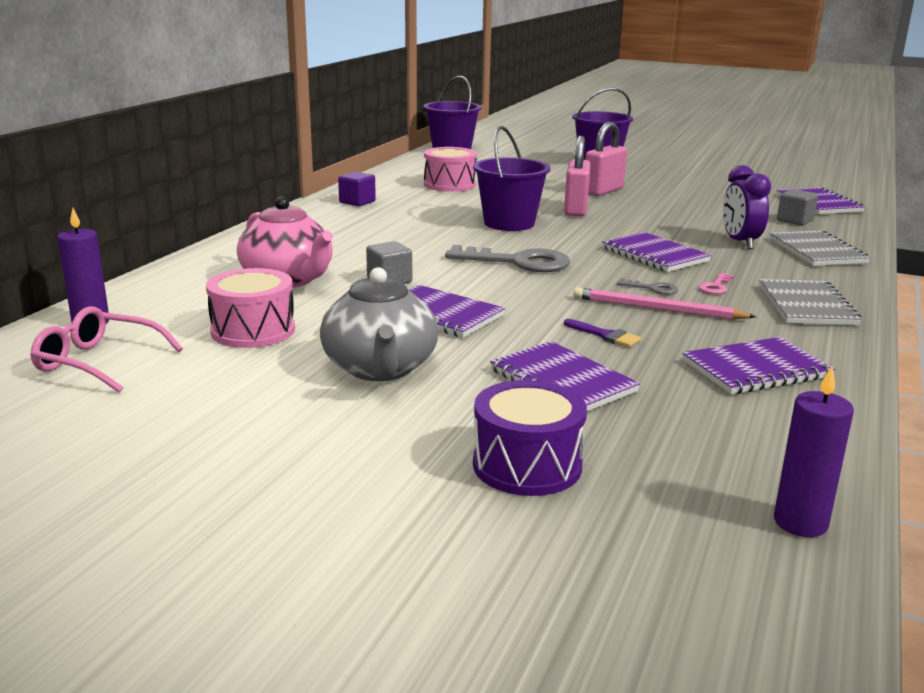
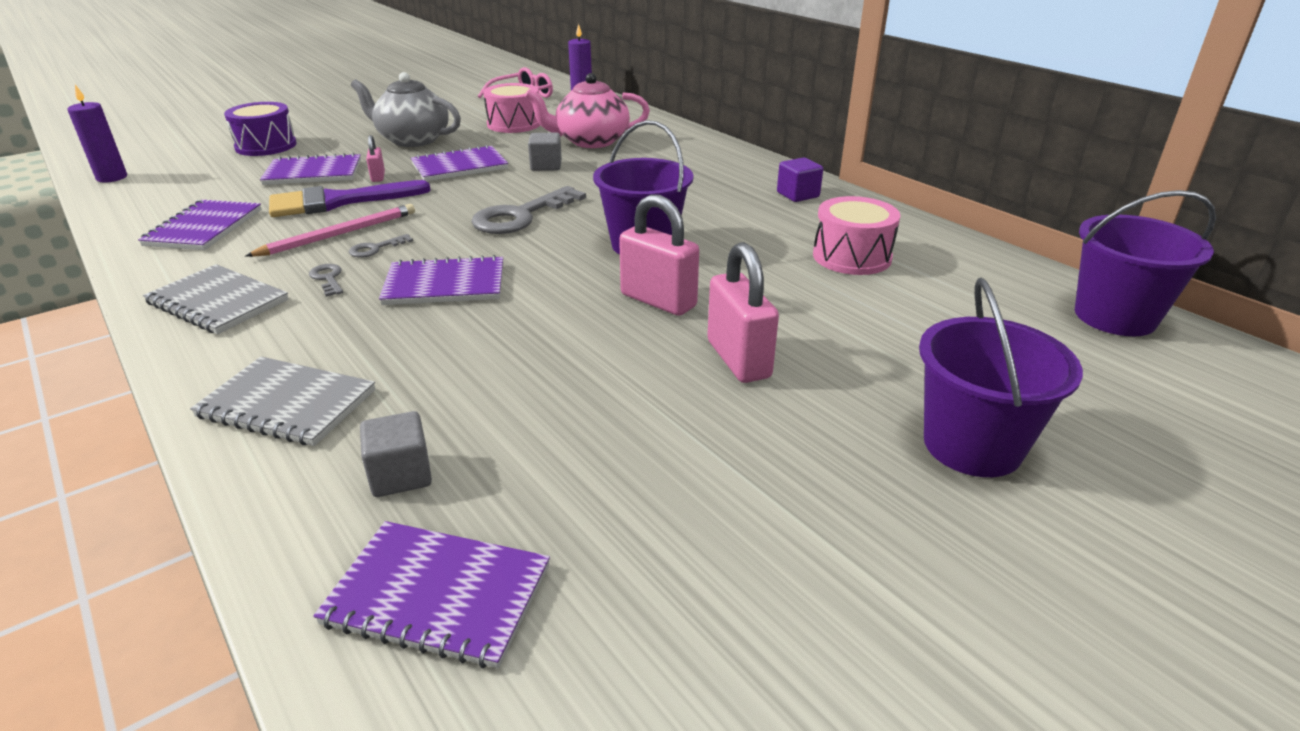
camera: 120 degrees right, 10 degrees up
(522, 342) = (378, 177): none -> pink padlock
(606, 335) = (338, 202): purple brush -> purple brush, size x2.25
(715, 286) = (328, 278): pink key -> grey key
(740, 242) = (398, 360): purple clock -> none

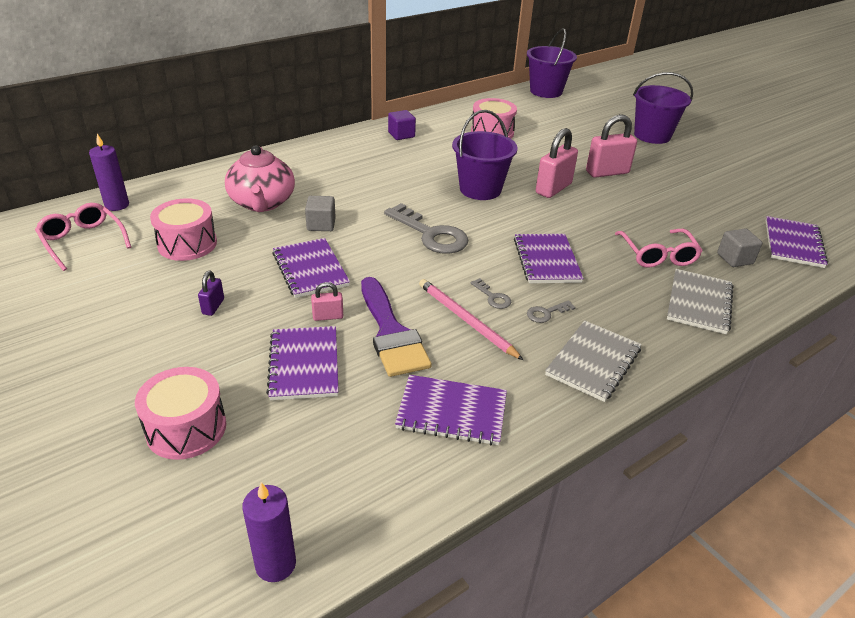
camera: 90 degrees left, 5 degrees up
(266, 146) = (186, 428): purple drum -> pink drum
(412, 140) = (213, 306): grey teapot -> purple padlock
(436, 381) = (657, 255): none -> pink glasses

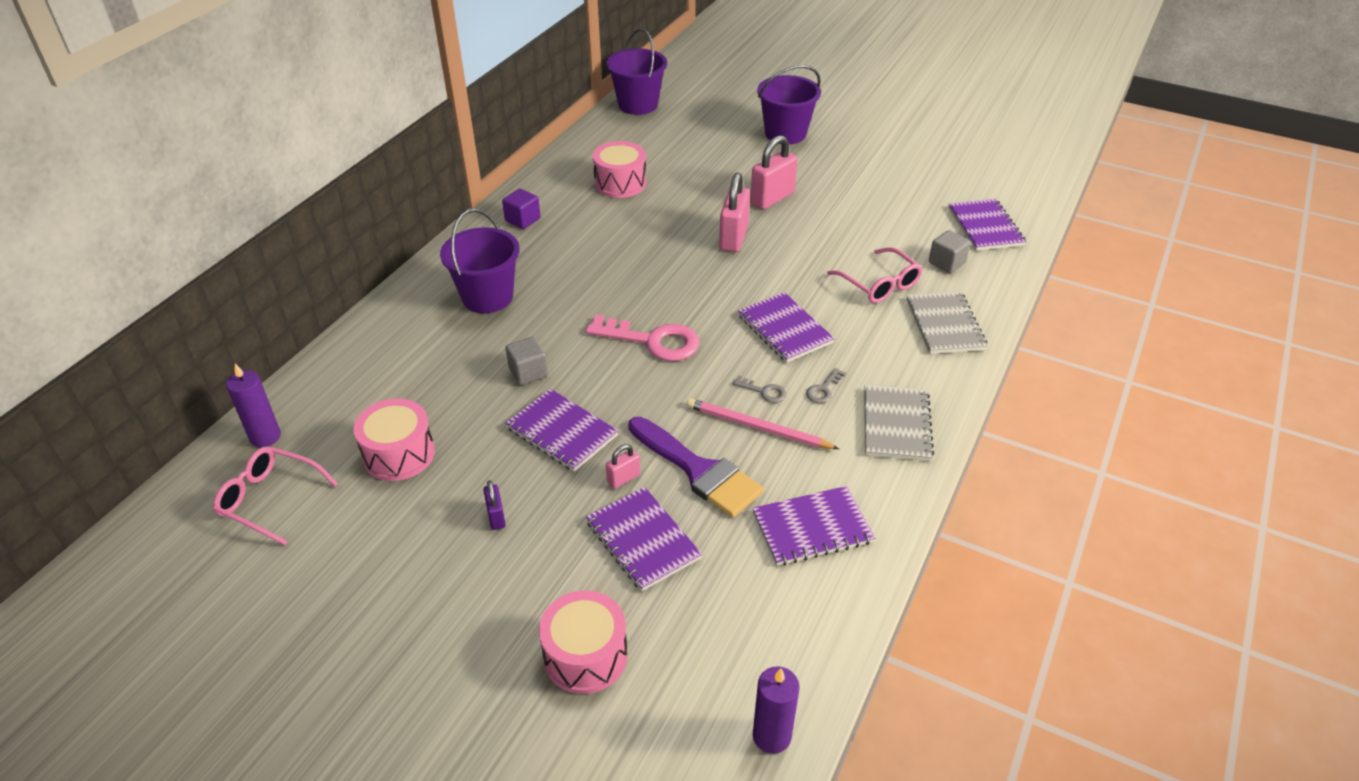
camera: 25 degrees left, 5 degrees up
(262, 203) = (439, 369): pink teapot -> none
(431, 234) = (652, 341): grey key -> pink key
(480, 189) = (661, 265): purple bucket -> purple bucket (487, 297)

